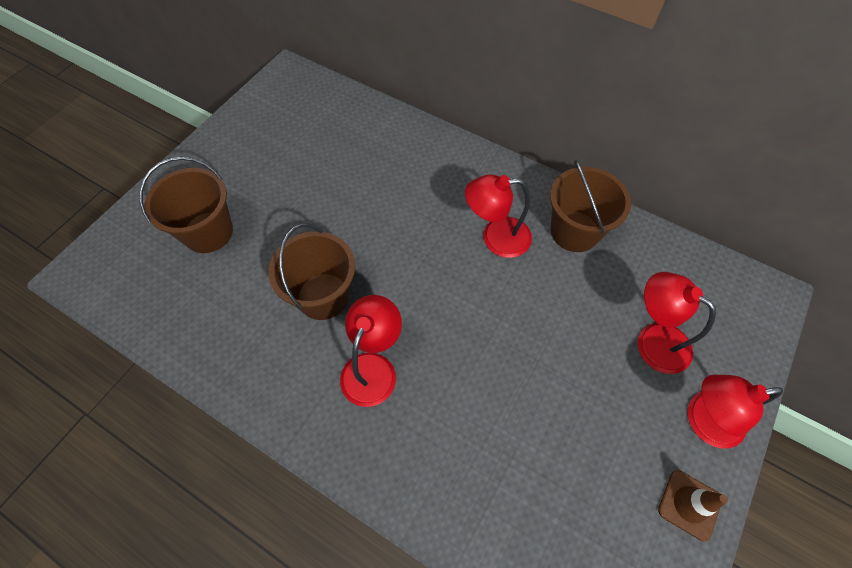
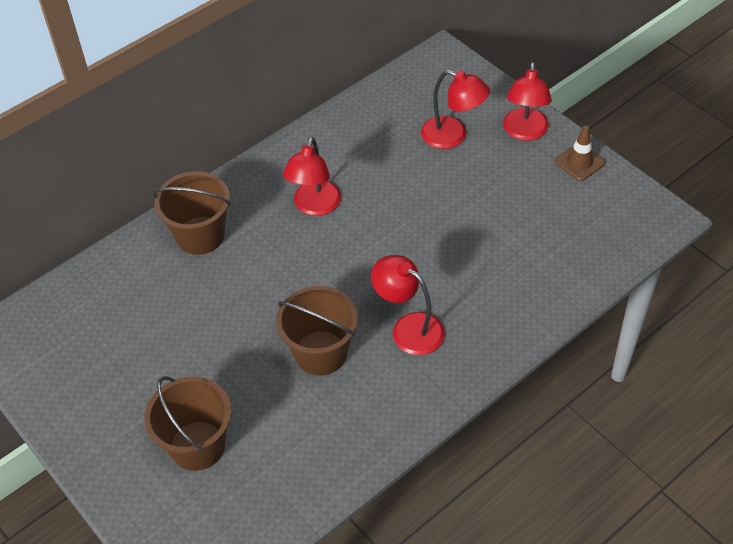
camera: 70 degrees left, 10 degrees down
(574, 231) = (332, 150): brown bucket -> brown bucket (200, 235)
(653, 340) = (453, 136): red lamp -> red lamp turned 120 degrees counterclockwise

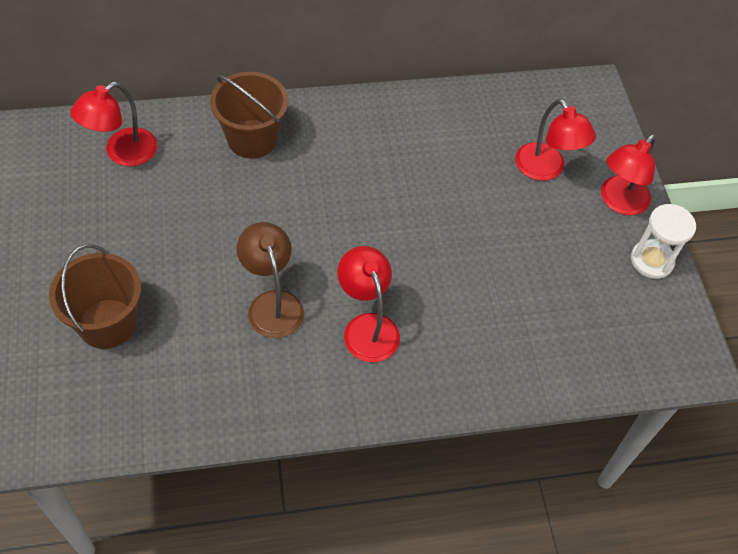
camera: 25 degrees right, 5 degrees up
(314, 206) = (369, 167): red lamp -> red lamp (122, 153)
(320, 353) = (272, 303): brown bucket -> brown lamp
(579, 162) = (651, 261): brown traffic cone -> white hourglass

